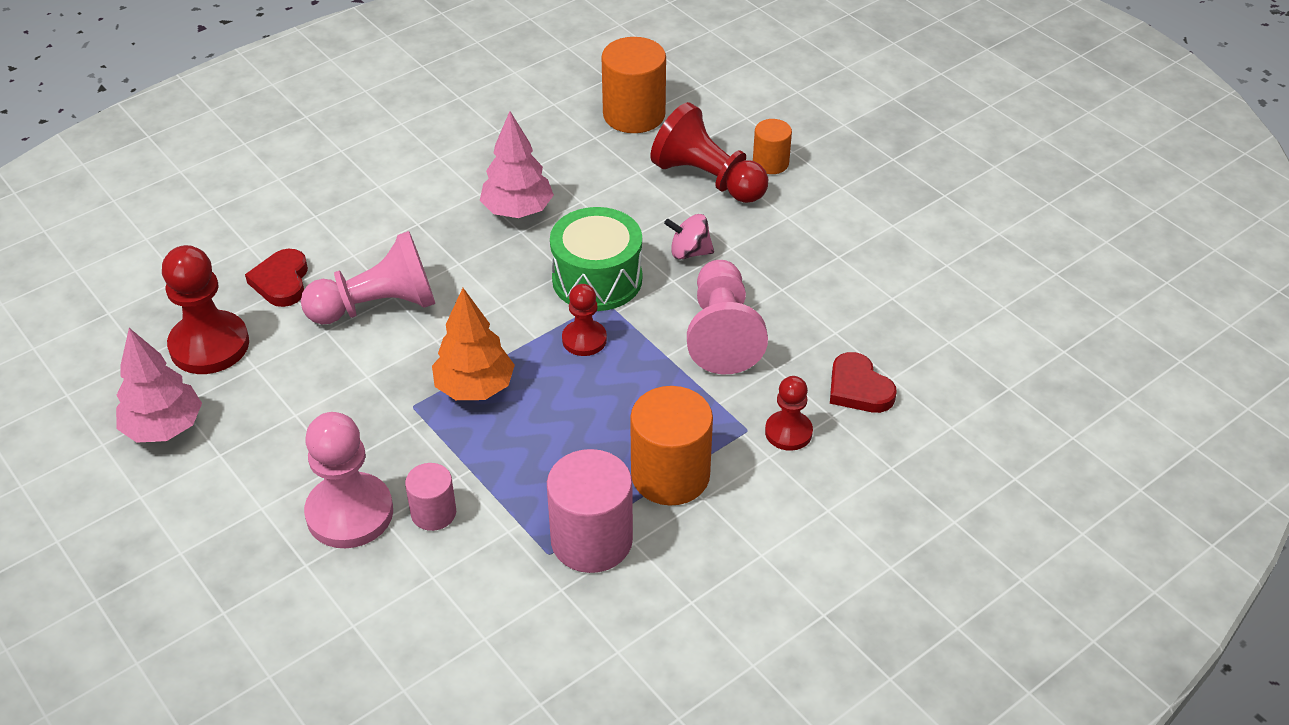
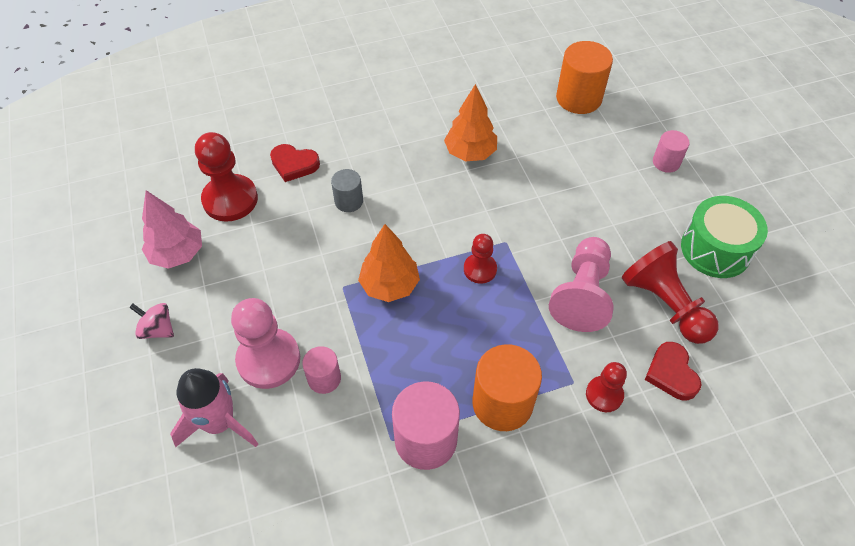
camera: 20 degrees right, 10 degrees up
(281, 281) = (294, 164): red heart -> red heart turned 90 degrees counterclockwise
(315, 600) = (219, 423): none -> pink rocket
(377, 306) = (349, 201): pink pawn -> grey cylinder
(517, 211) = (470, 153): pink tree -> orange tree
(597, 279) = (506, 222): green drum -> green drum (715, 249)
(689, 252) = (581, 219): pink spinning top -> pink spinning top (157, 329)
(708, 179) = (615, 163): red pawn -> red pawn (665, 304)
(770, 163) = (666, 162): orange cylinder -> pink cylinder

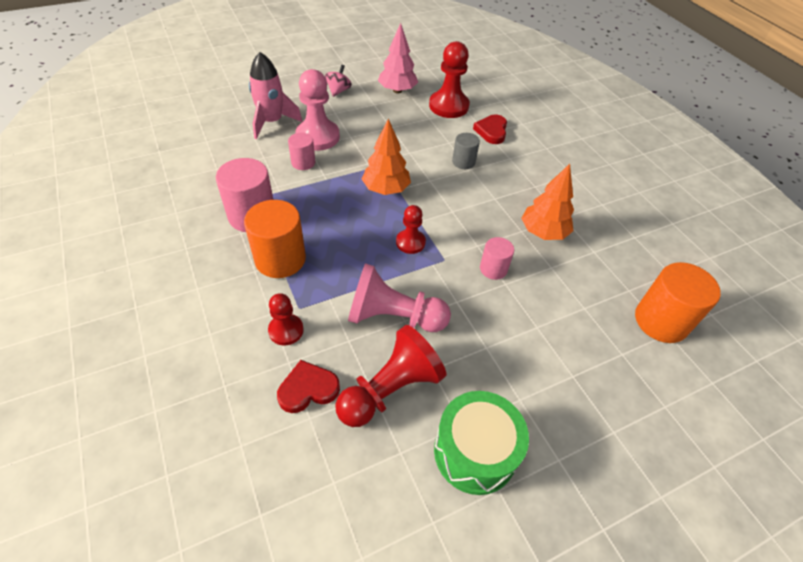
camera: 80 degrees right, 5 degrees down
(666, 162) = (596, 407): pink cylinder -> pink cylinder (493, 269)

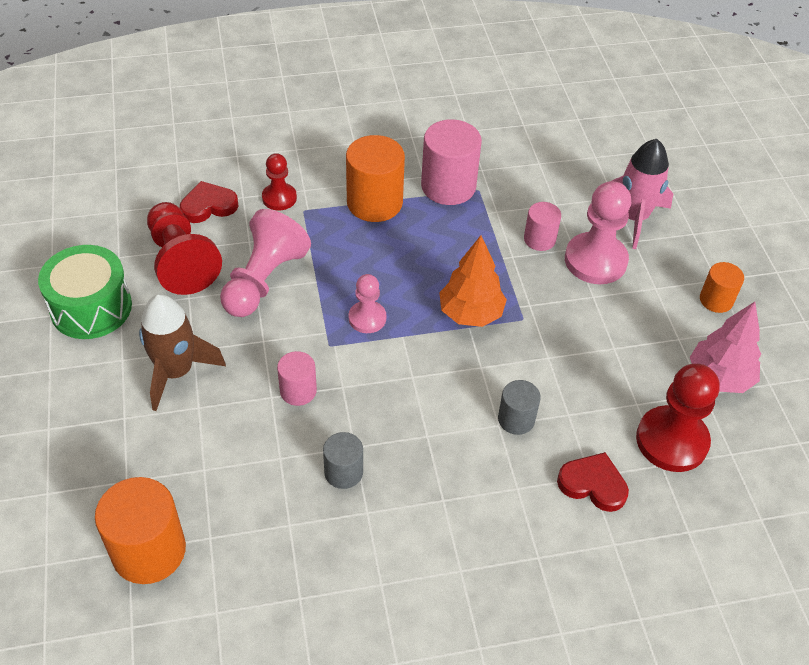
camera: 105 degrees right, 0 degrees up
(308, 389) = (208, 206): red heart -> red heart turned 105 degrees counterclockwise
(338, 91) = (716, 300): pink spinning top -> orange cylinder
(410, 242) = (367, 318): red pawn -> pink pawn
(513, 352) = (176, 372): none -> brown rocket
(543, 232) = (343, 472): orange tree -> grey cylinder

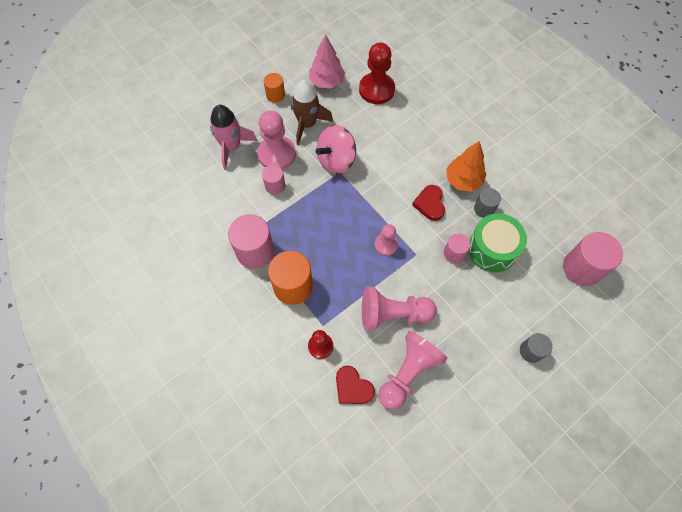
camera: 115 degrees left, 15 degrees up
(91, 307) = (475, 402): green drum -> green drum (492, 249)
(149, 551) = (582, 268): orange cylinder -> pink cylinder
(176, 372) = (484, 321): brown rocket -> brown rocket (307, 124)
(181, 261) = (408, 373): red pawn -> pink pawn
(470, 313) = (351, 197): orange tree -> orange tree (463, 180)
(516, 419) = (405, 151): grey cylinder -> grey cylinder (531, 351)
(547, 323) = (336, 160): none -> pink spinning top
(593, 484) = (420, 110): red heart -> red heart (430, 204)

